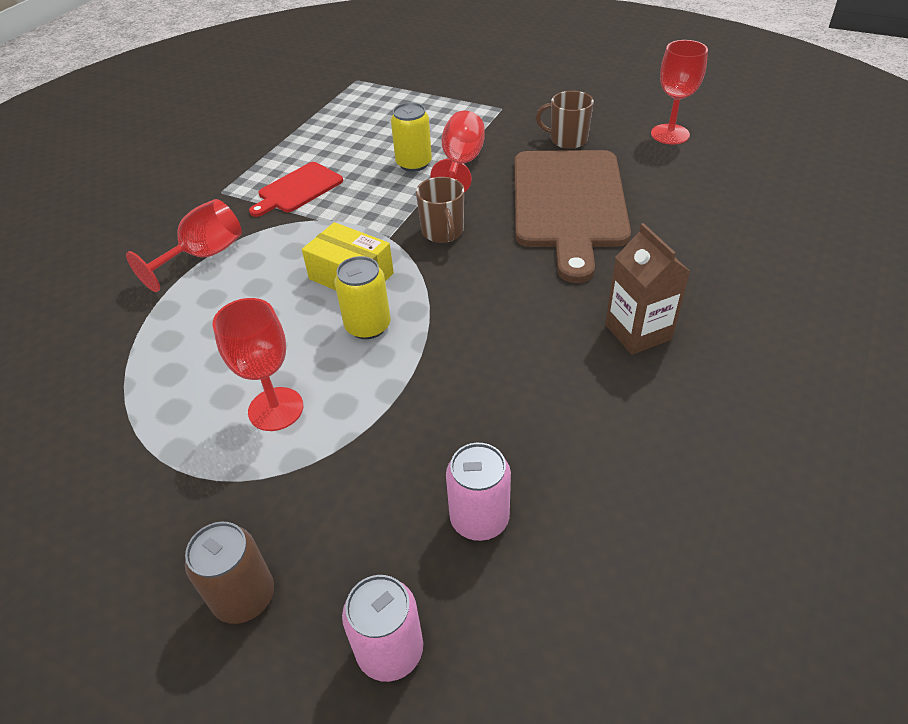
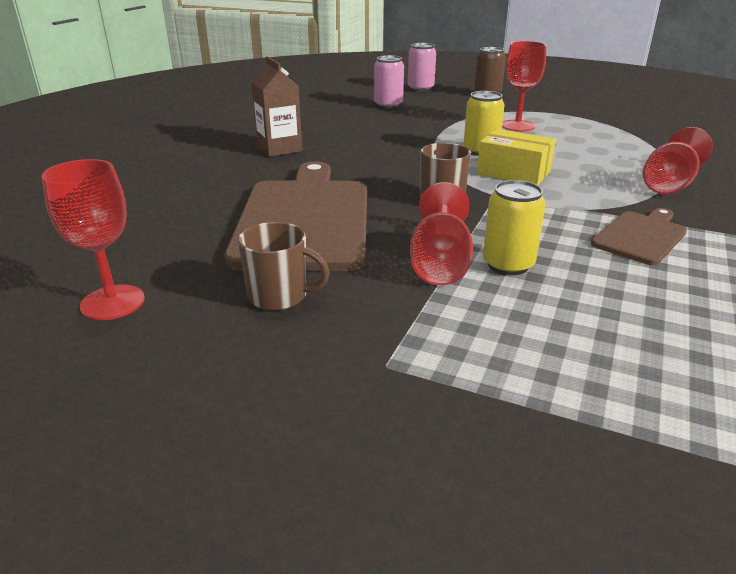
camera: 175 degrees right, 15 degrees down
(298, 189) = (641, 236): red cutting board -> brown cutting board

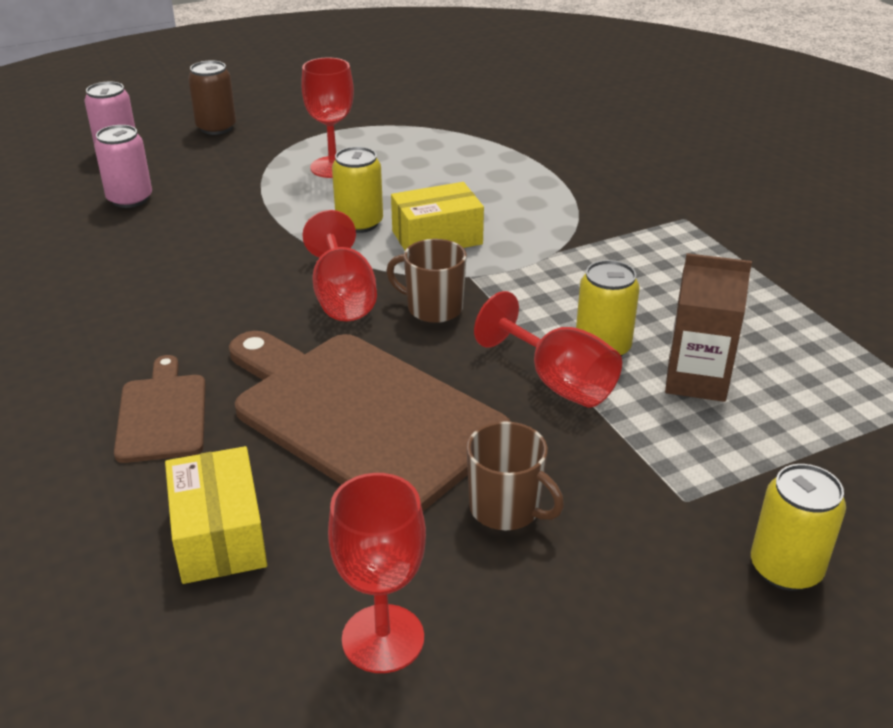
camera: 50 degrees left, 5 degrees up
(154, 225) = (219, 535): none -> yellow box
(279, 149) = (132, 340): brown carton -> brown carton (696, 380)
(279, 296) = (506, 508): brown mug -> brown mug turned 75 degrees clockwise
(366, 452) = (785, 568): none -> yellow can
(641, 236) = (635, 258): brown cutting board -> brown cutting board (162, 414)
(669, 184) = (570, 185): red goblet -> red goblet (342, 297)

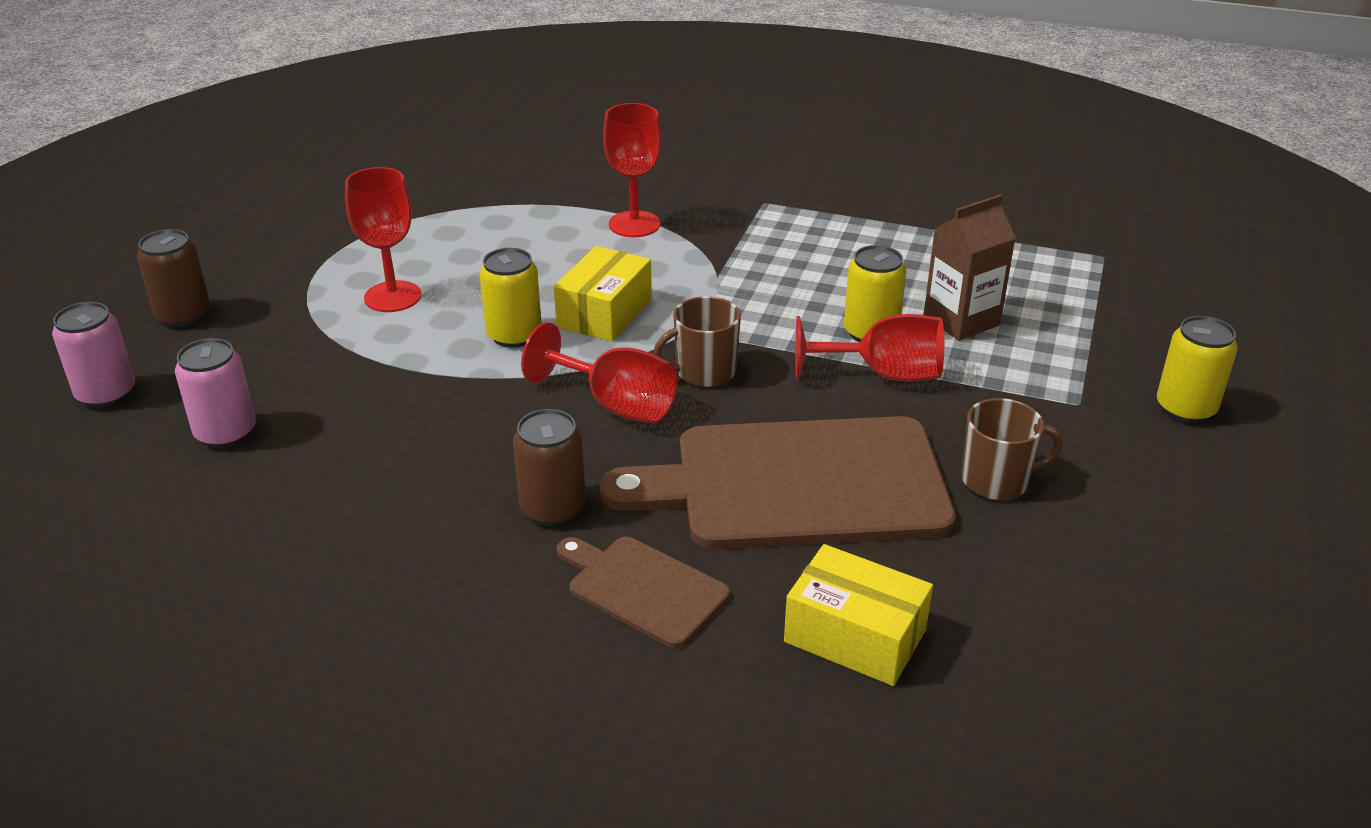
camera: 45 degrees left, 0 degrees up
(201, 335) = (553, 508): none -> brown can
(383, 638) = (1069, 613): red goblet -> red goblet (634, 224)

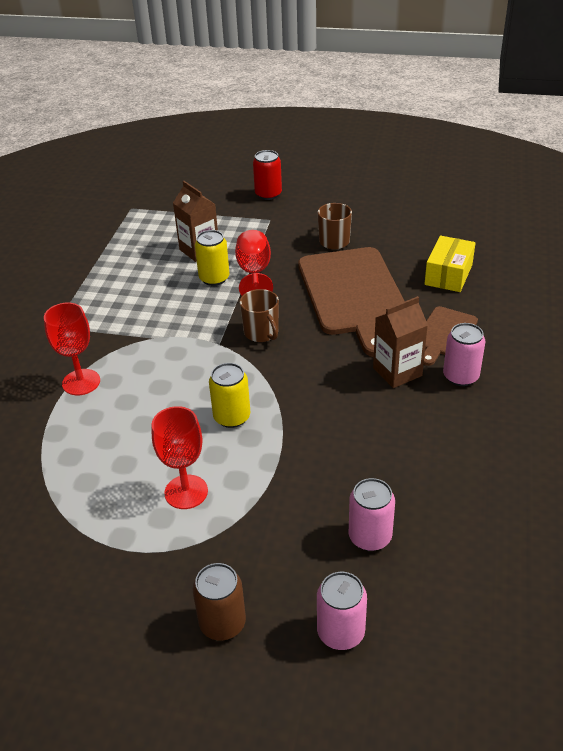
camera: 95 degrees left, 5 degrees up
(511, 587) = (460, 376): none -> pink can
(553, 508) = (397, 372): brown can -> brown carton
(604, 313) = (201, 380): yellow box -> none
(616, 405) = (300, 362): red goblet -> none
(1185, 408) = (268, 194): yellow can -> red can

